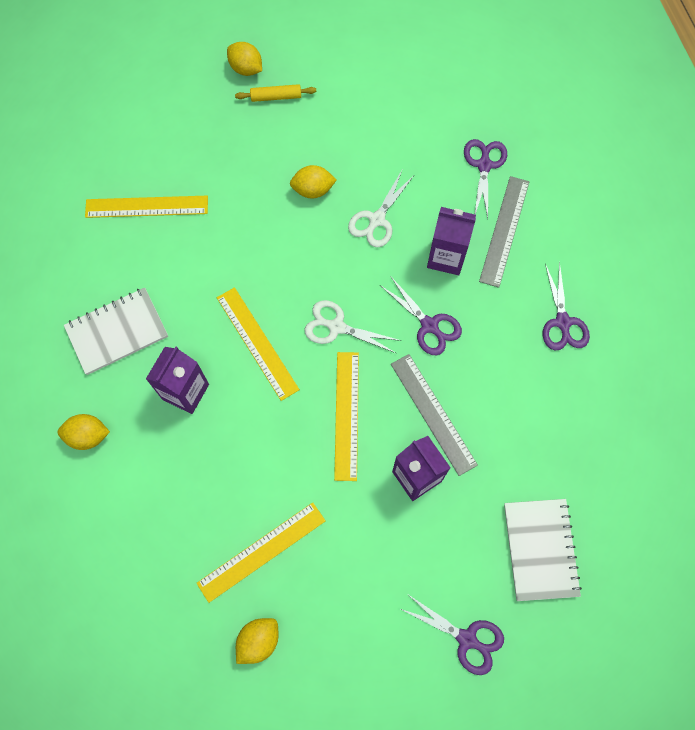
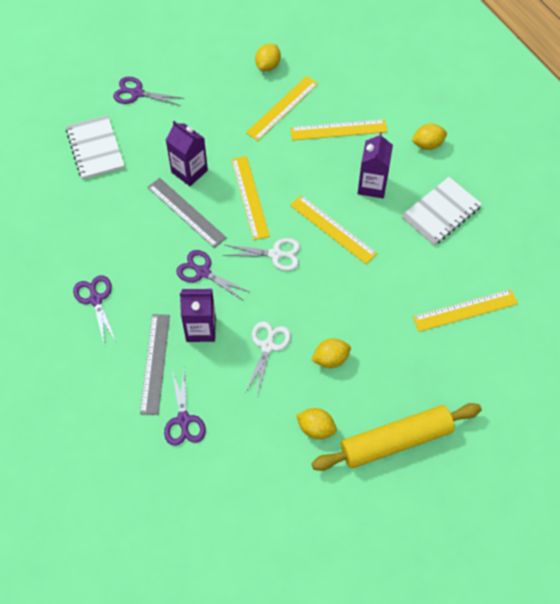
camera: 165 degrees right, 10 degrees down
(196, 491) = (338, 130): none -> yellow ruler
(246, 69) = (435, 464): yellow lemon -> yellow lemon (316, 428)
(276, 97) = (396, 441): yellow rolling pin -> yellow rolling pin, size x2.27

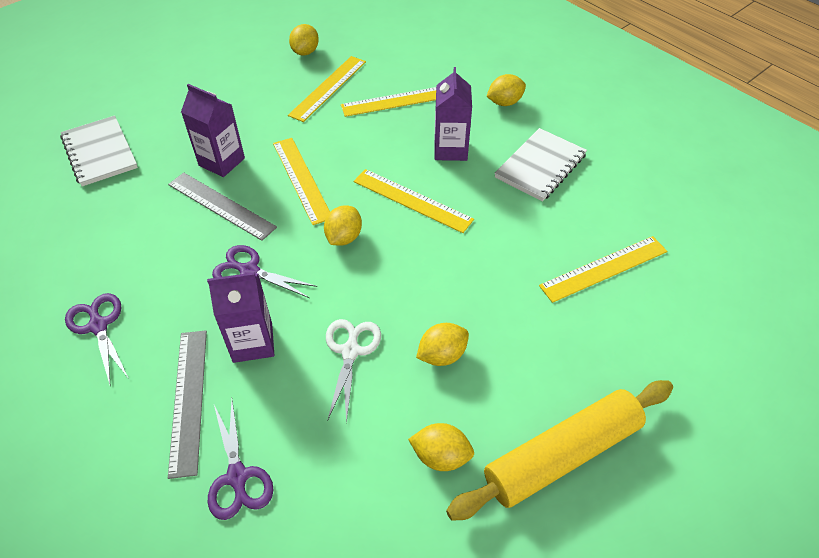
camera: 10 degrees left, 10 degrees down
(137, 93) = (152, 93): purple scissors -> none
(275, 254) = (344, 237): white scissors -> yellow lemon

